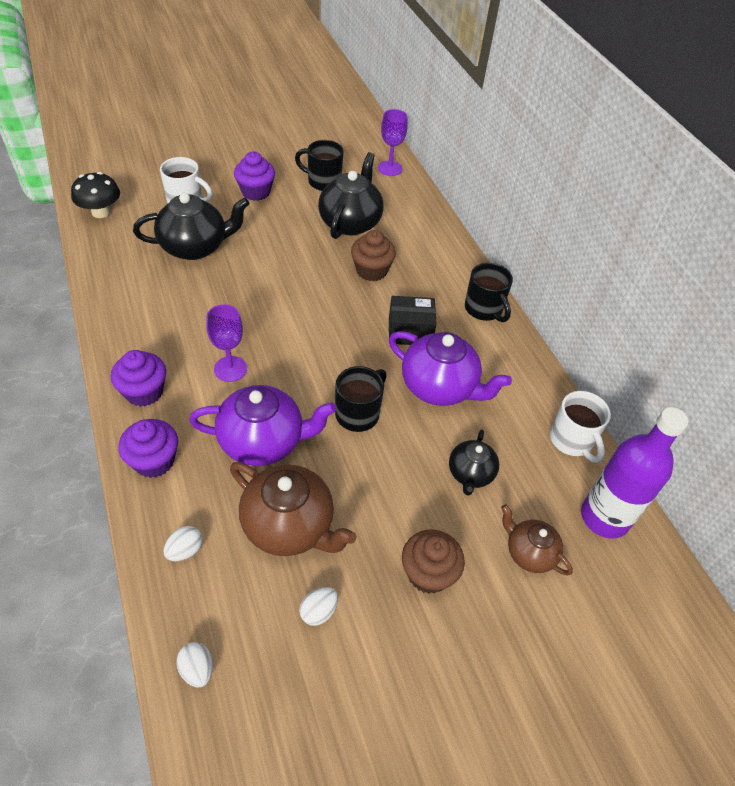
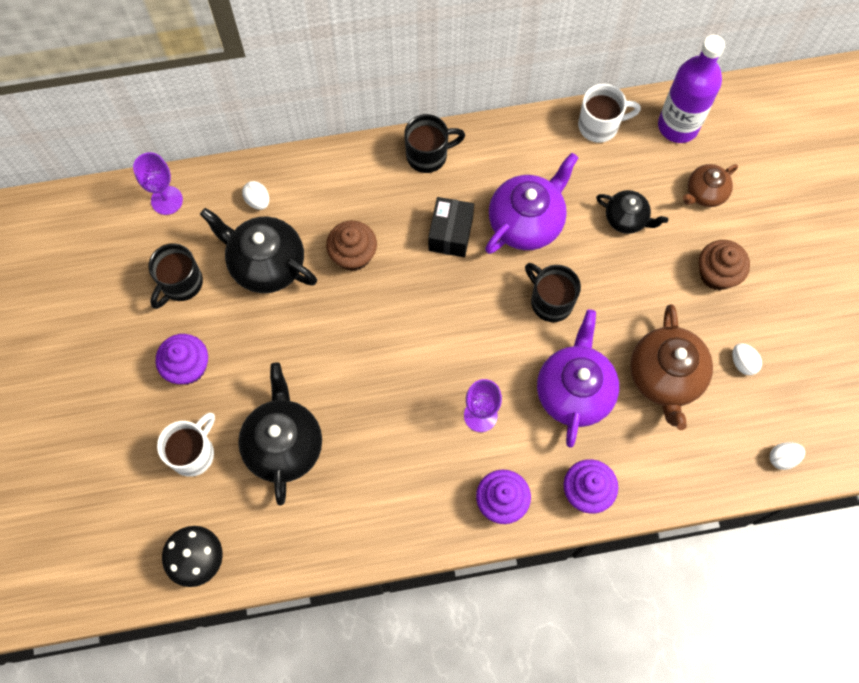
camera: 75 degrees left, 20 degrees up
(185, 550) = (681, 465): white egg -> white egg (258, 201)
(289, 526) = (665, 377): brown teapot -> brown teapot turned 135 degrees clockwise

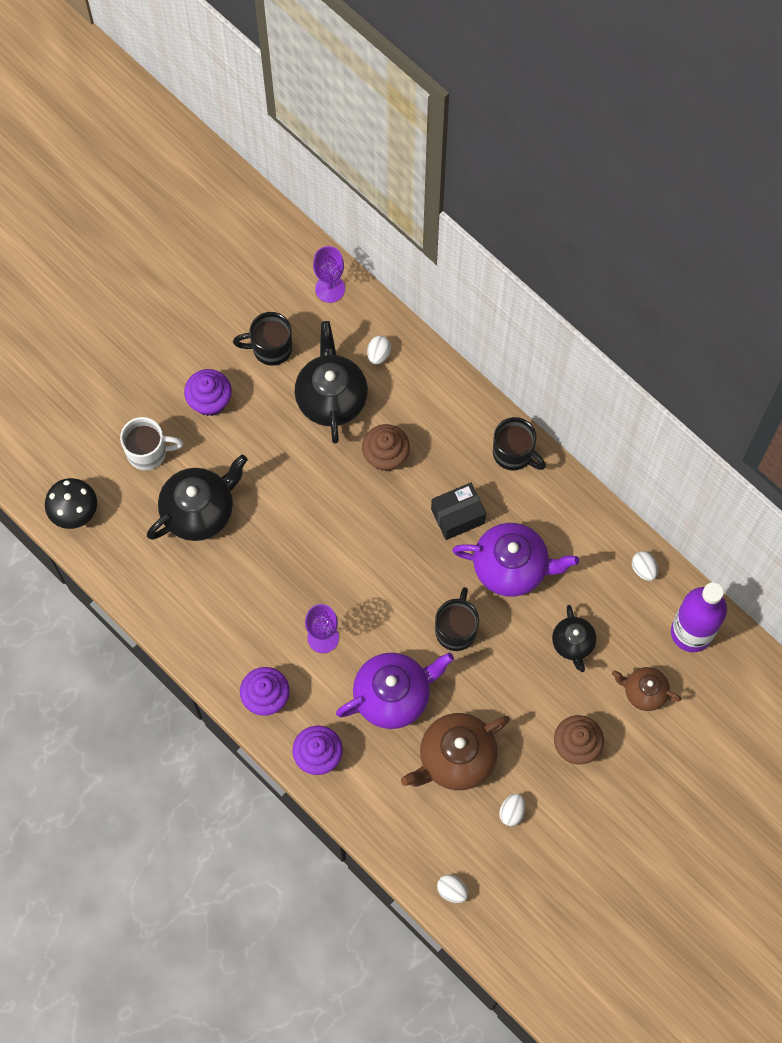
camera: 55 degrees right, 0 degrees up
(600, 125) = (643, 569): white mug -> white egg

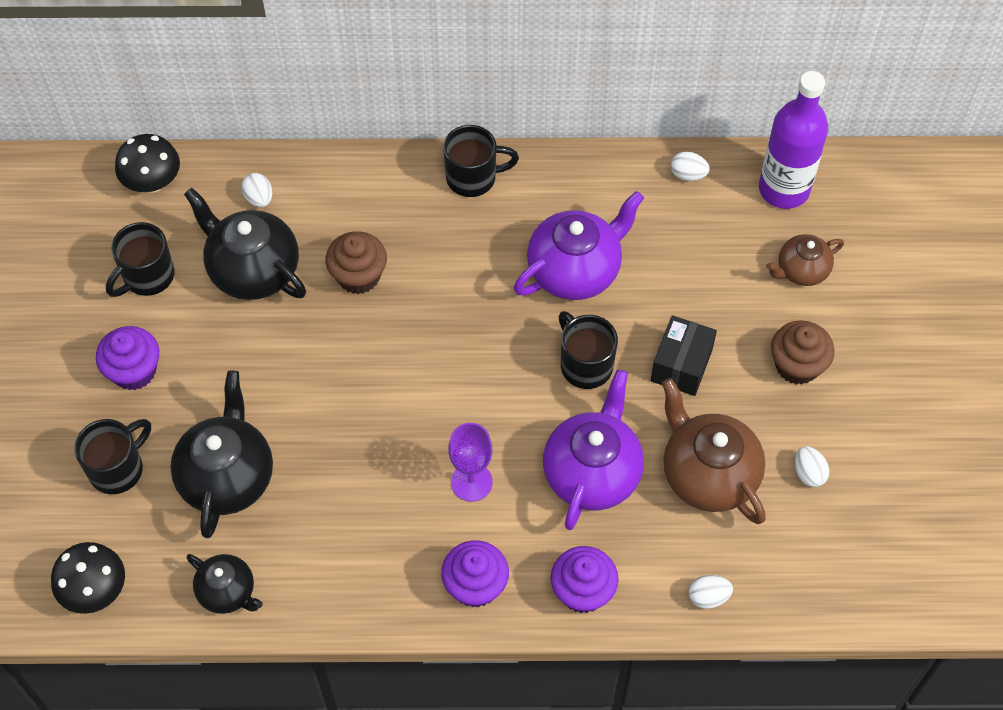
camera: 45 degrees left, 10 degrees down
(148, 452) = (118, 468): white mug -> black mug
(330, 289) = (152, 182): purple goblet -> black mushroom
(452, 890) = (836, 593): white egg -> white egg (708, 597)
(455, 758) = (708, 474): brown teapot -> brown teapot turned 135 degrees clockwise
(458, 516) = (480, 270): black box -> black box (681, 365)
(573, 643) = (698, 285): black teapot -> black teapot (227, 592)

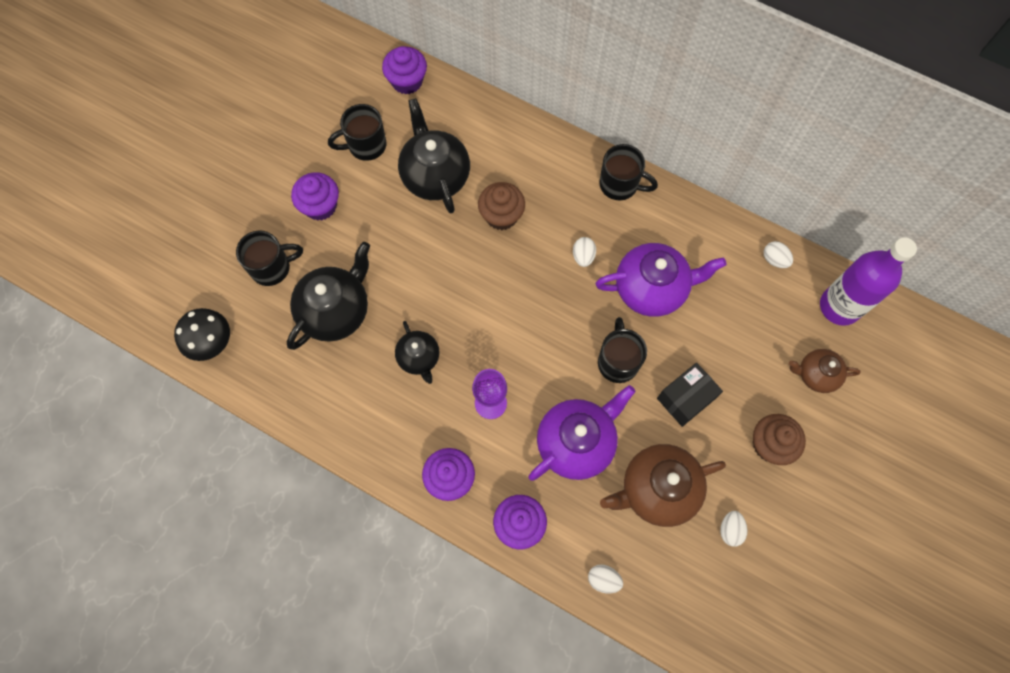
camera: 30 degrees right, 10 degrees up
(152, 182) = (407, 81): black mushroom -> purple cupcake
(227, 592) = (290, 390): black teapot -> black teapot (419, 358)
(259, 198) = (468, 127): white egg -> white egg (583, 256)
(708, 474) = (657, 489): brown teapot -> brown teapot turned 105 degrees counterclockwise

